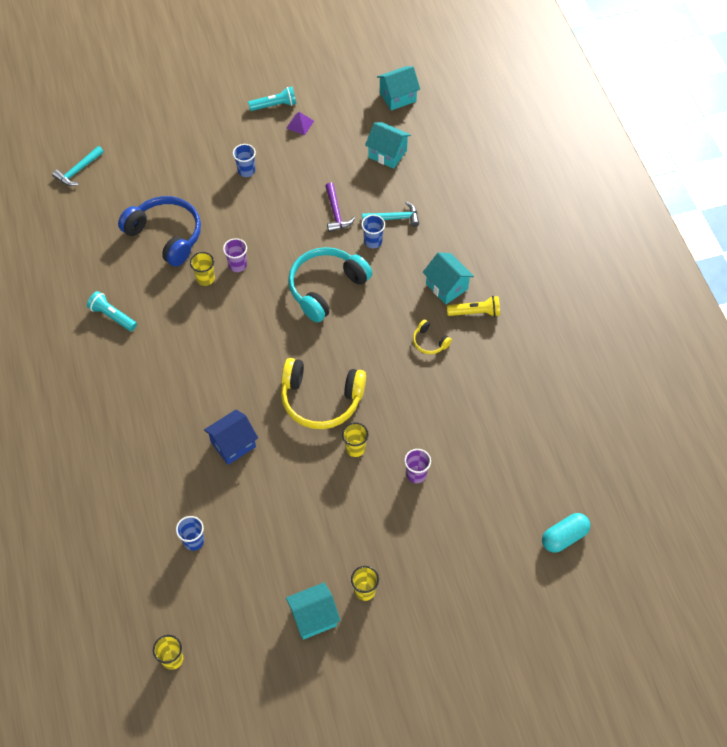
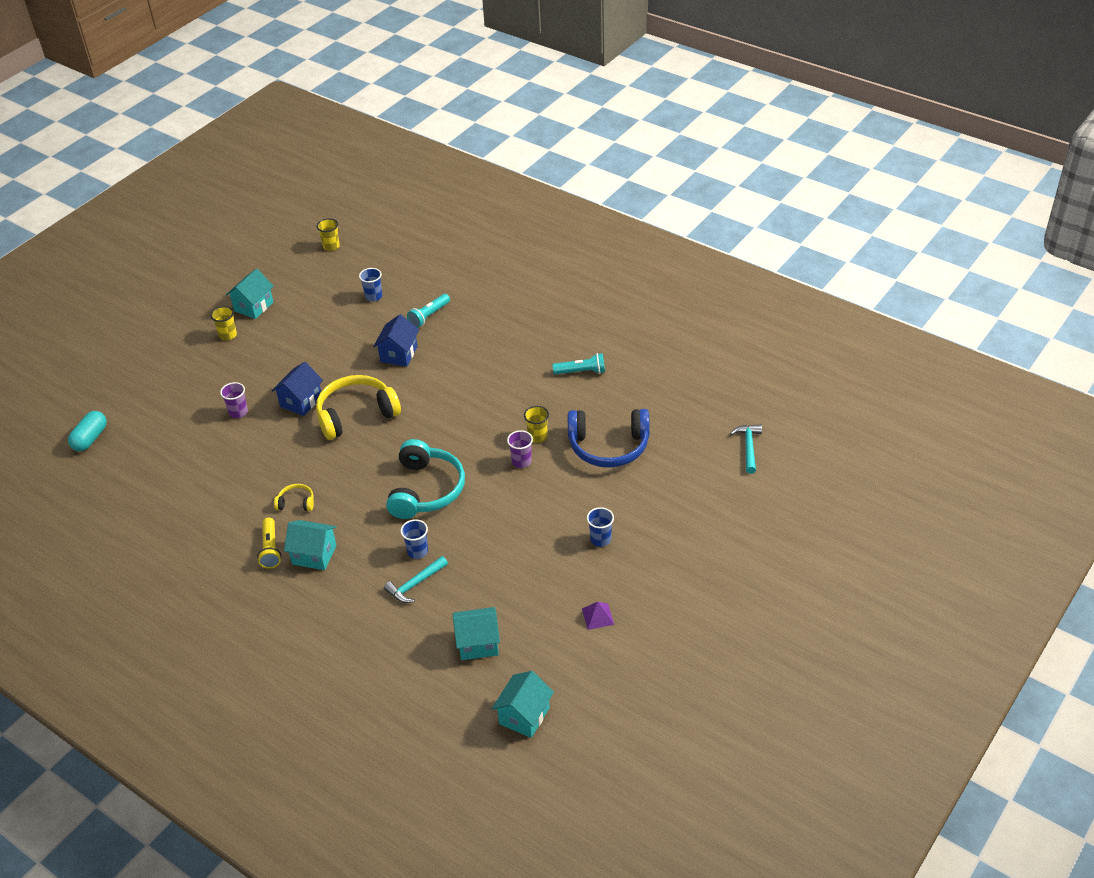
camera: 145 degrees right, 15 degrees down
(274, 105) = (644, 619): turquoise flashlight -> turquoise flashlight (429, 316)
(336, 213) = (476, 555): purple hammer -> none
(355, 448) = (301, 401): yellow cup -> blue house
(475, 312) = (270, 549): yellow flashlight -> yellow flashlight turned 60 degrees counterclockwise

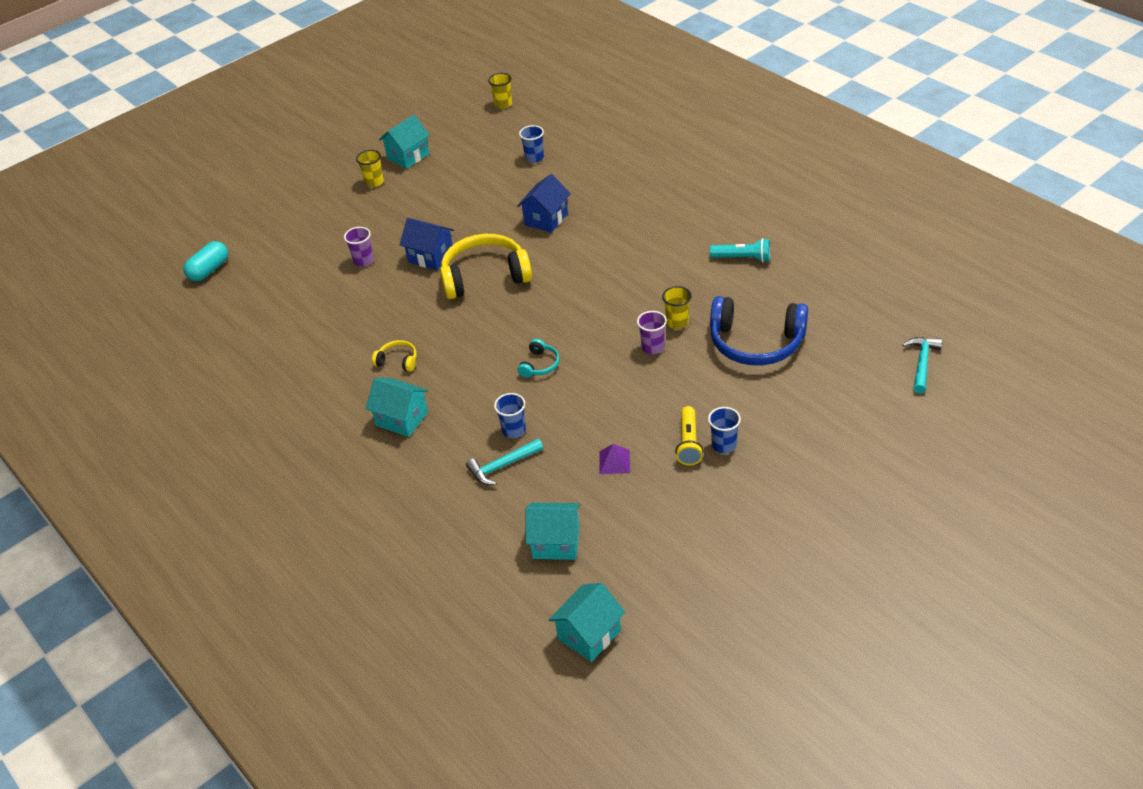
camera: 15 degrees right, 0 degrees up
(270, 549) = (358, 406): yellow flashlight -> yellow flashlight (689, 443)
(301, 401) = (431, 256): blue house -> blue house turned 75 degrees clockwise
(426, 490) = (539, 365): turquoise headphones -> turquoise headphones, size x0.45
(429, 316) = (588, 183): turquoise flashlight -> none
(597, 616) = (701, 532): purple pyramid -> purple pyramid (614, 462)

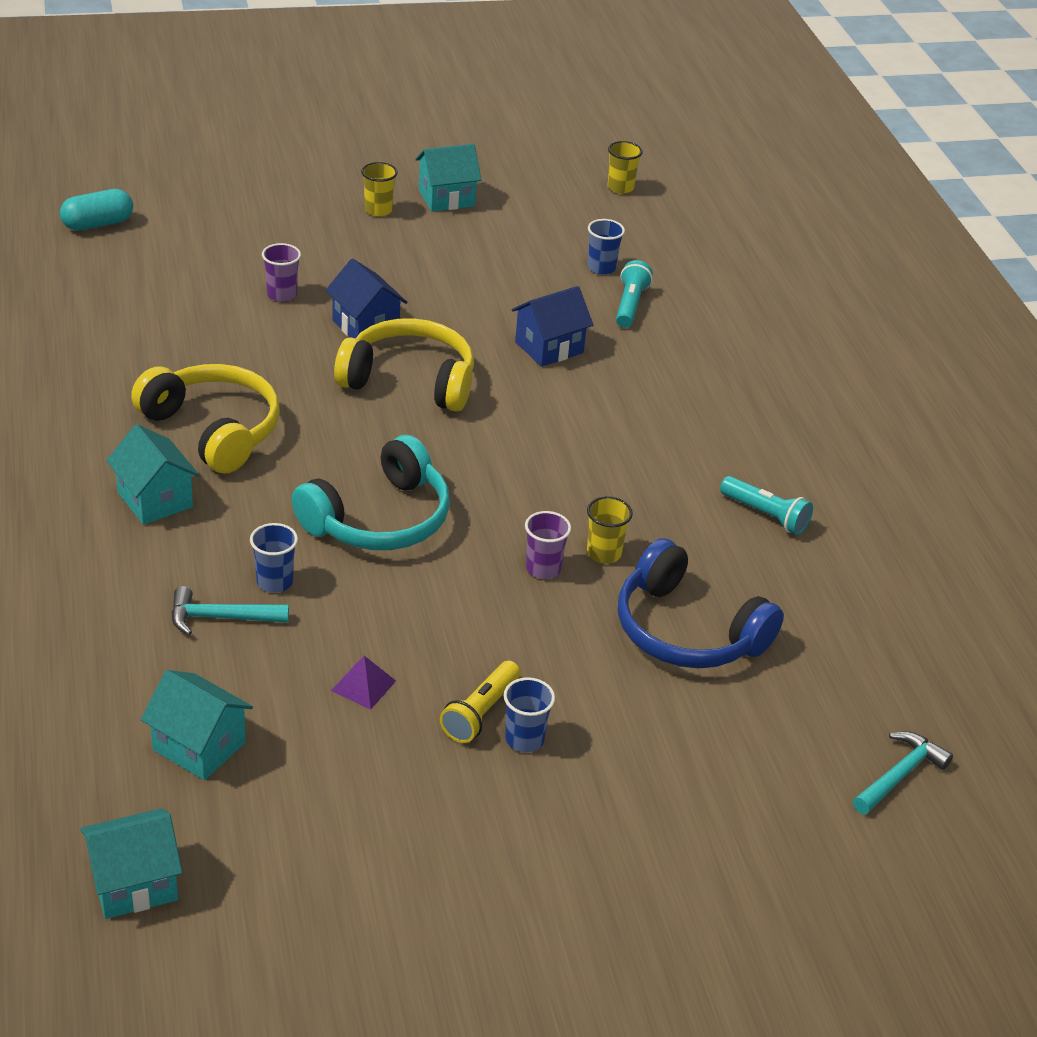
camera: 20 degrees right, 5 degrees down
(398, 361) = (213, 430): yellow headphones -> yellow headphones, size x2.23
(539, 365) = (379, 519): turquoise headphones -> turquoise headphones, size x2.23
(569, 172) = (630, 305): none -> turquoise flashlight

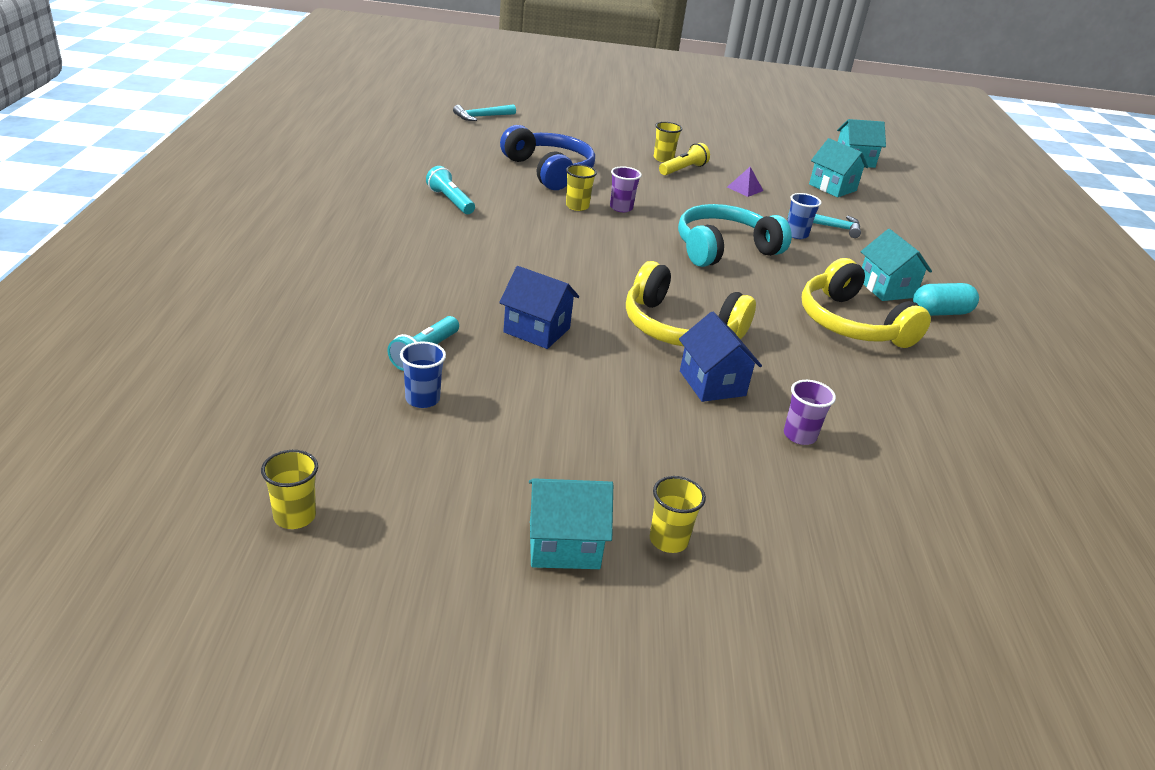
camera: 165 degrees left, 5 degrees down
(98, 224) = (1054, 587): turquoise capsule -> turquoise capsule (940, 312)
(524, 739) = (663, 159): blue cup -> yellow cup
(549, 347) = (536, 330): blue house -> blue house turned 45 degrees clockwise

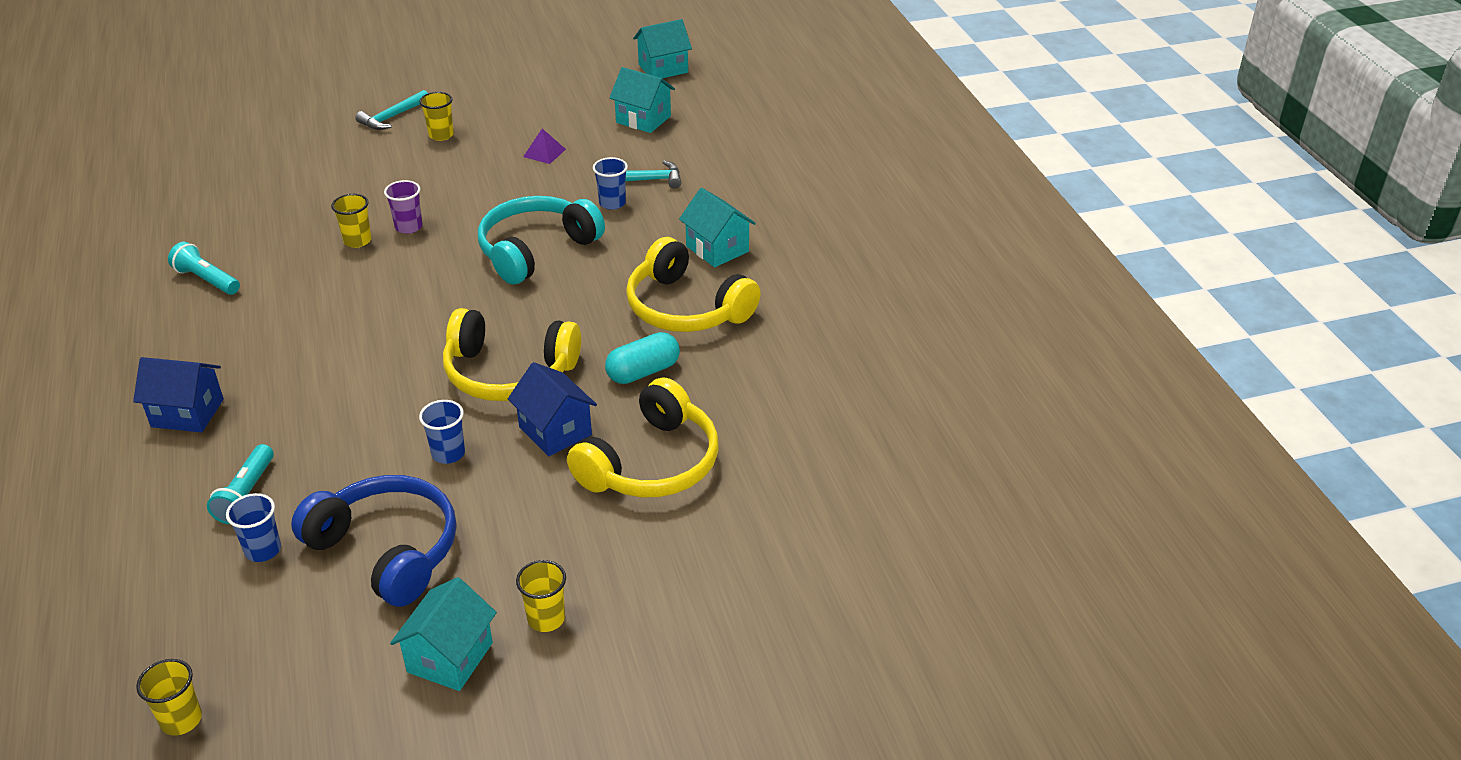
camera: 15 degrees left, 5 degrees up
(482, 117) = (202, 135): turquoise hammer -> turquoise hammer (392, 117)
(536, 330) = (358, 426): blue house -> blue house (187, 413)
(549, 171) = (310, 197): blue headphones -> blue headphones (387, 550)
(564, 545) = (450, 657): turquoise house -> turquoise house turned 45 degrees counterclockwise
(610, 373) = (448, 453): none -> blue cup
(683, 169) = (468, 145): yellow flashlight -> none
(799, 435) = (651, 463): purple cup -> yellow headphones
(940, 312) = (776, 263): turquoise capsule -> turquoise capsule (643, 372)

